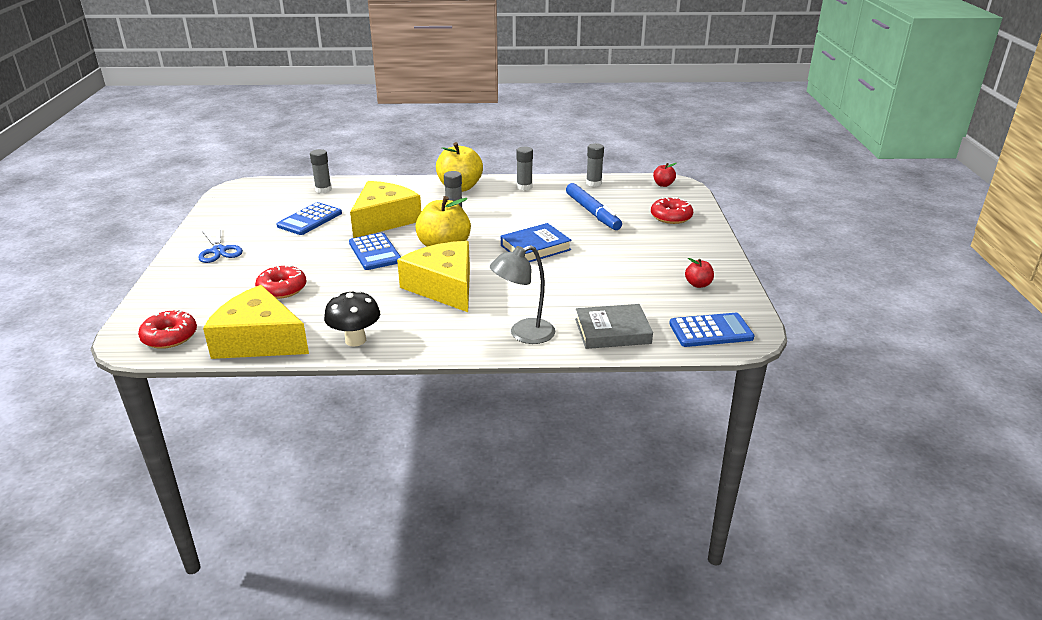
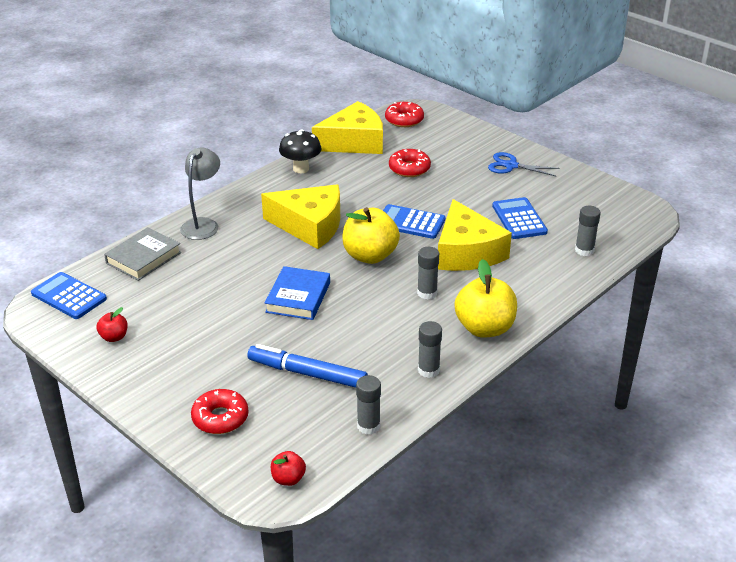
camera: 135 degrees right, 5 degrees up
(710, 331) = (69, 296): blue calculator -> blue calculator turned 90 degrees clockwise

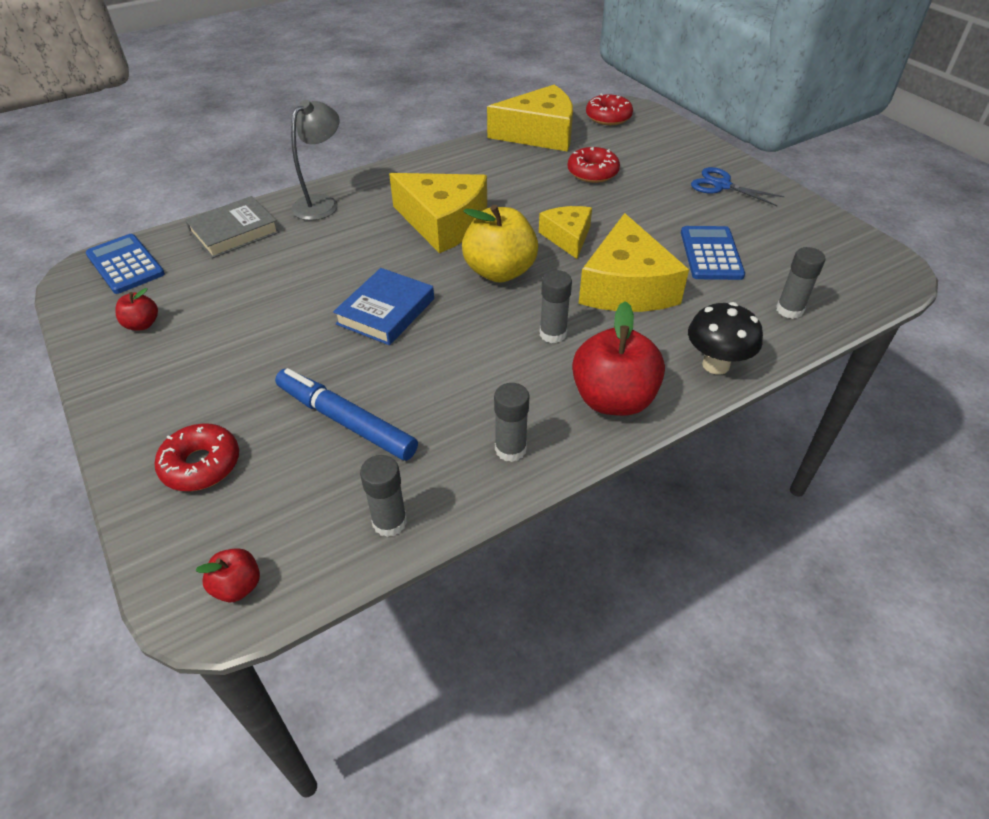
camera: 15 degrees right, 10 degrees up
(301, 169) = (464, 156): black mushroom -> black mushroom (716, 365)
(410, 222) = (568, 237): blue calculator -> yellow cheese
(484, 328) = (613, 399): yellow apple -> red apple

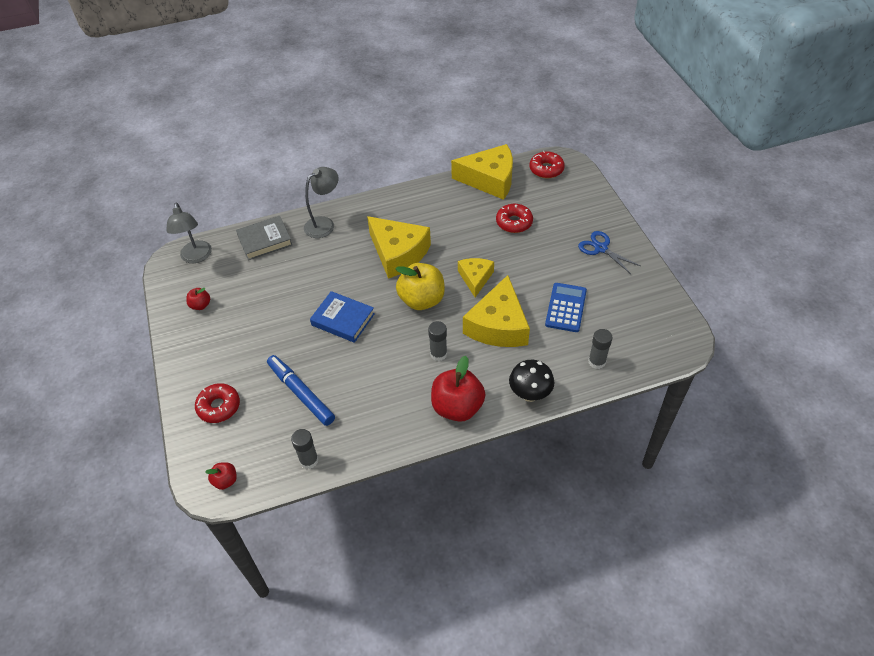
camera: 15 degrees right, 5 degrees up
(125, 264) = (196, 257): blue calculator -> grey lamp
(386, 311) = (343, 319): blue book -> blue book turned 75 degrees clockwise
(510, 449) = (387, 429): grey glue stick -> none

